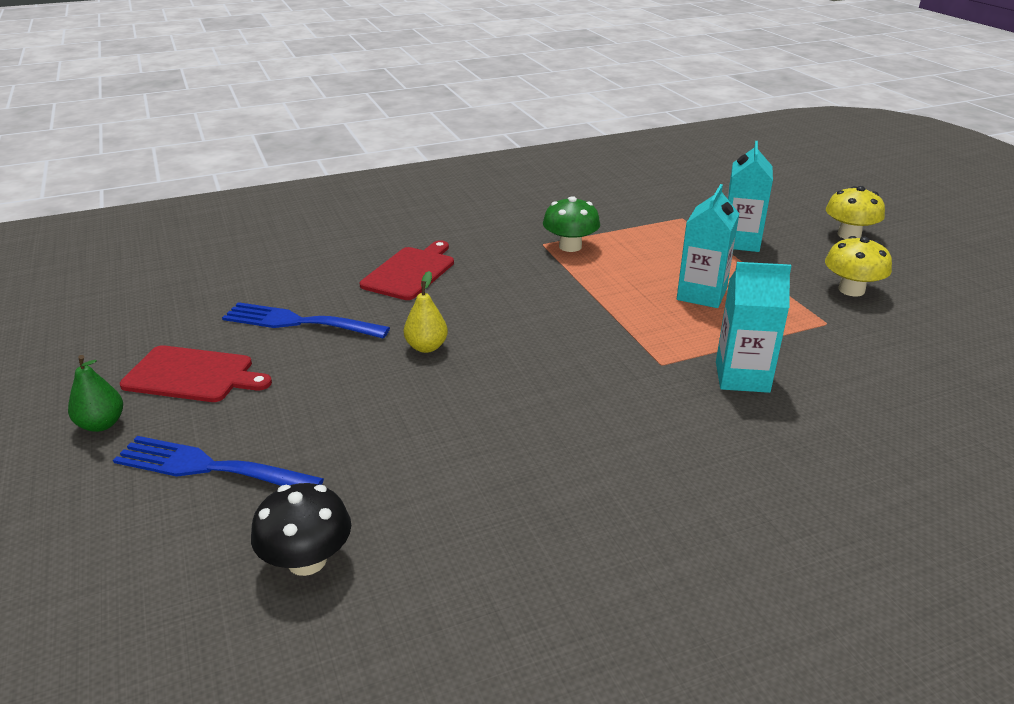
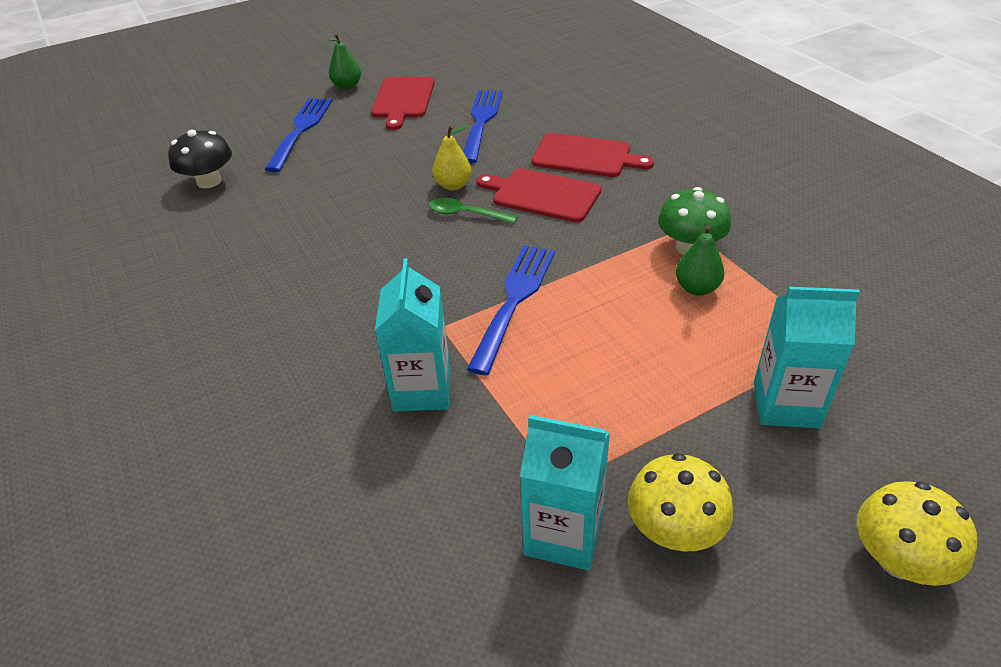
camera: 85 degrees right, 10 degrees up
(468, 299) = (542, 195): none -> red cutting board
(485, 342) = (466, 214): none -> green spoon
(621, 251) = (697, 288): none -> green pear
(627, 326) = (514, 300): none -> blue fork
(701, 294) = (604, 360): turquoise carton -> turquoise carton (563, 534)

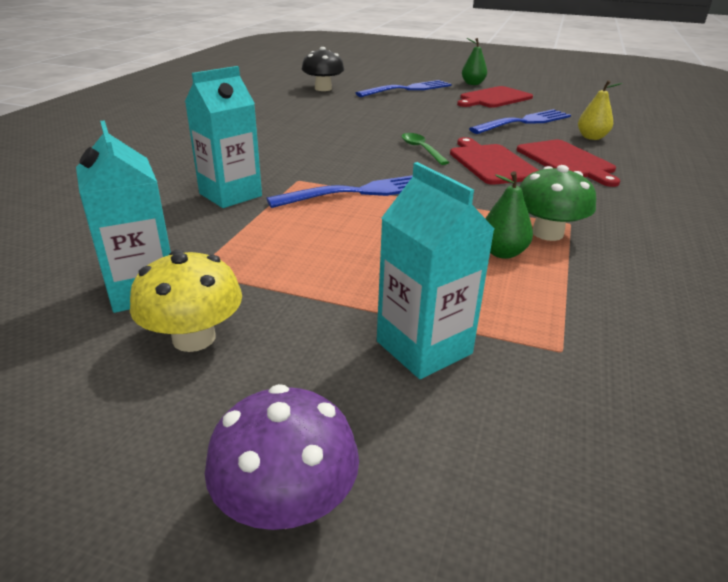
camera: 45 degrees right, 10 degrees down
(453, 185) = (442, 137): yellow pear -> yellow pear (591, 137)
(899, 560) = (286, 502): yellow mushroom -> purple mushroom

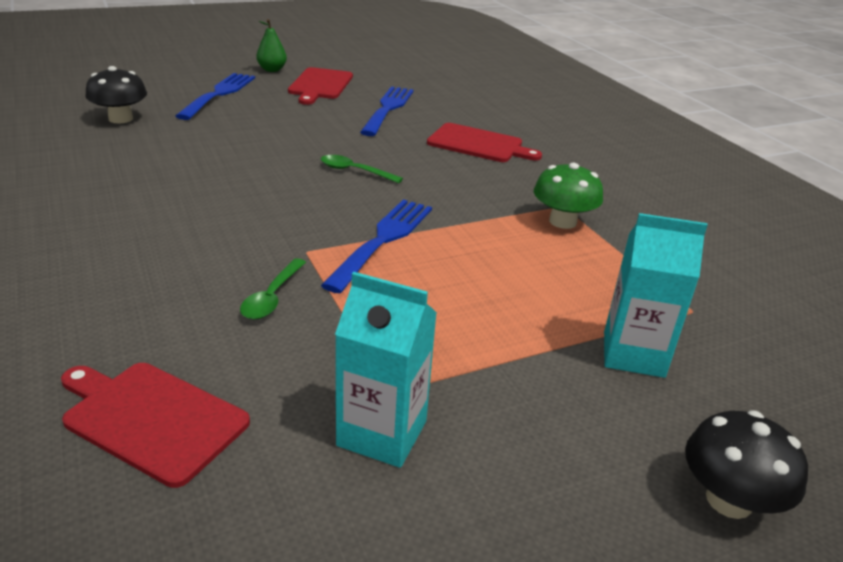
camera: 45 degrees left, 0 degrees up
(194, 338) = (498, 444): yellow mushroom -> none
(230, 195) = (272, 297): turquoise carton -> green spoon
(286, 502) = (729, 500): purple mushroom -> black mushroom
(491, 163) = (431, 166): red cutting board -> red cutting board (151, 418)
(502, 253) = (563, 253): green pear -> none
(591, 137) = (460, 111): yellow pear -> none

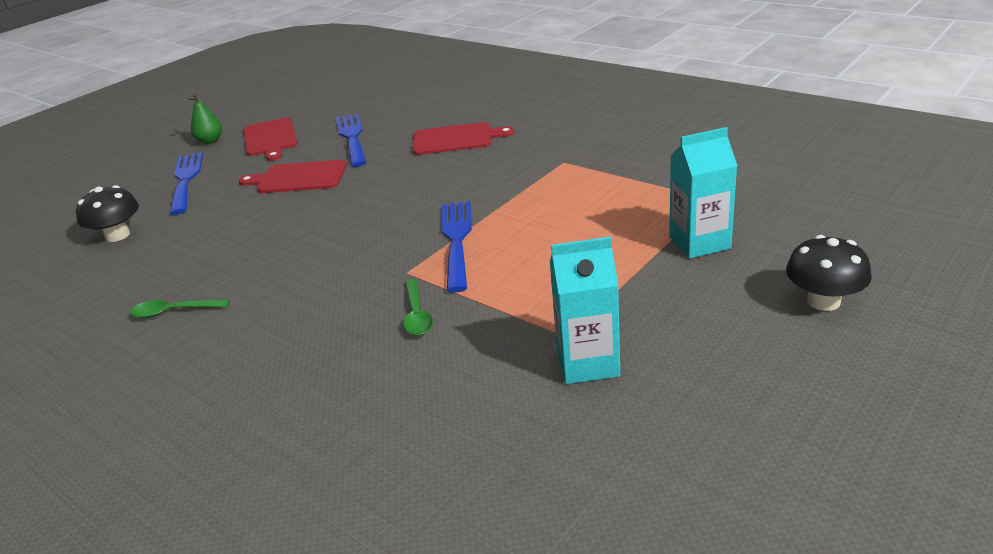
camera: 20 degrees left, 0 degrees up
(151, 418) = (419, 430): red cutting board -> red cutting board (299, 178)
(355, 171) = (379, 198): green spoon -> green spoon (174, 312)
(562, 221) = (574, 173): green mushroom -> none

